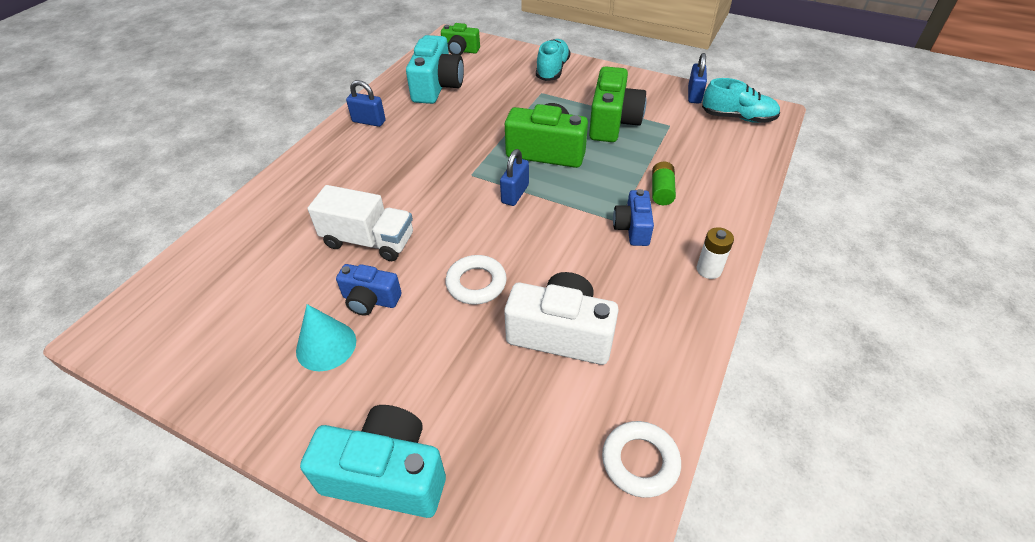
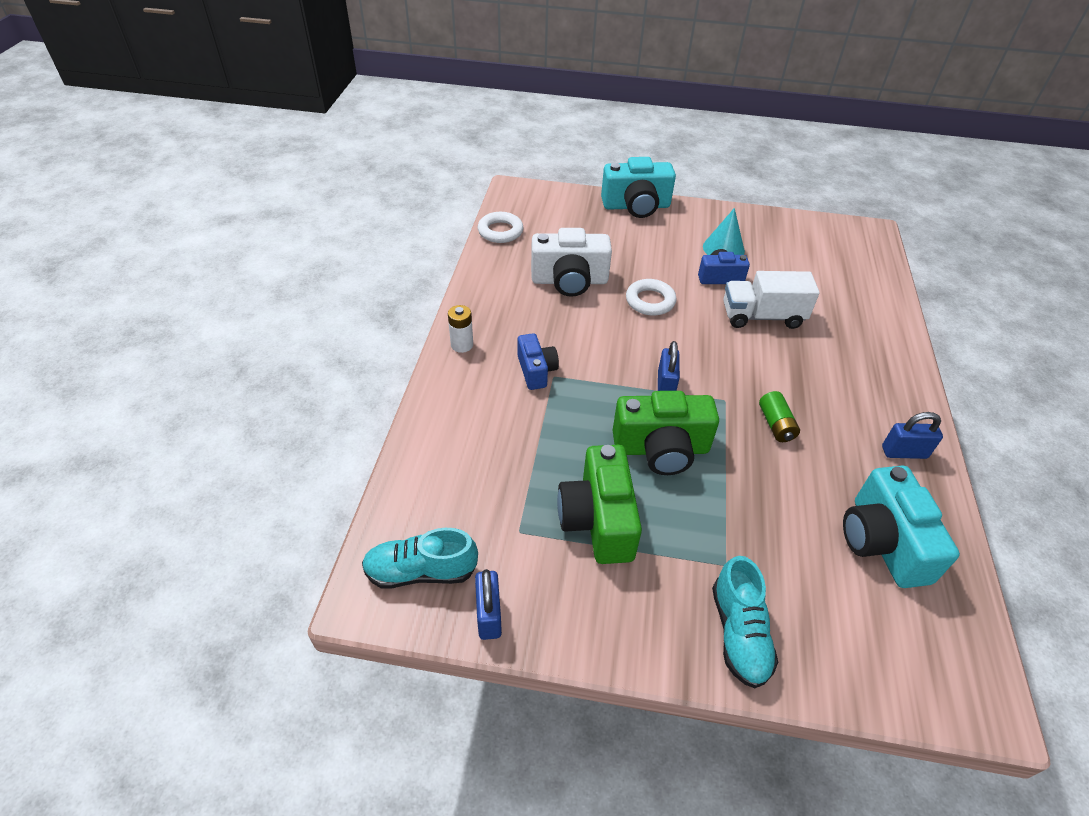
camera: 160 degrees right, 0 degrees up
(460, 50) = (929, 657): green camera -> none
(661, 191) = (514, 419): green battery -> green battery (776, 425)

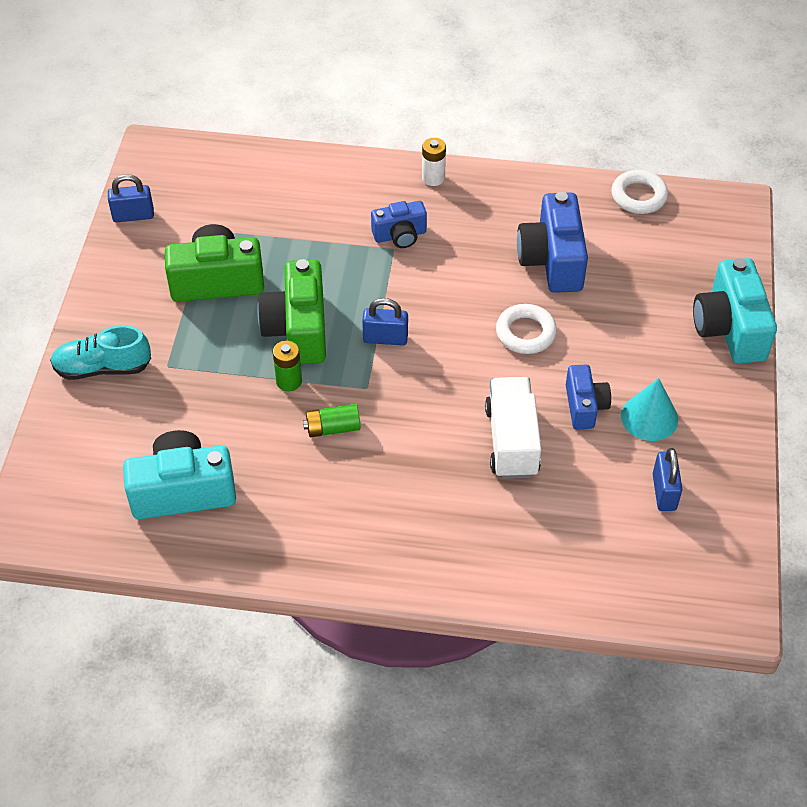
camera: 90 degrees right, 5 degrees up
(421, 571) = (174, 175): turquoise shoe -> none
(569, 281) = (552, 260): white camera -> blue camera
(727, 456) = (289, 381): none -> green battery
(904, 452) = (295, 539): blue padlock -> blue padlock (664, 492)

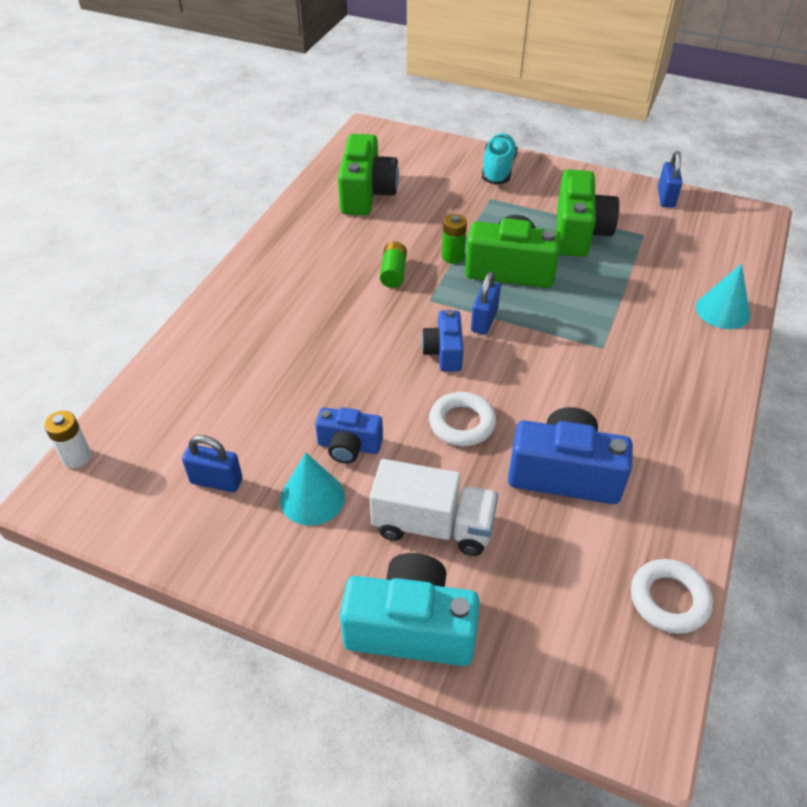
camera: 105 degrees right, 5 degrees down
(183, 491) = (366, 193): turquoise camera -> green camera
(315, 171) = (722, 311): none -> turquoise cone
(400, 235) = (621, 355): blue camera -> blue camera (444, 352)
(433, 178) = (710, 398): white battery -> white battery (77, 457)
(511, 441) = (331, 380): white truck -> white truck (433, 526)

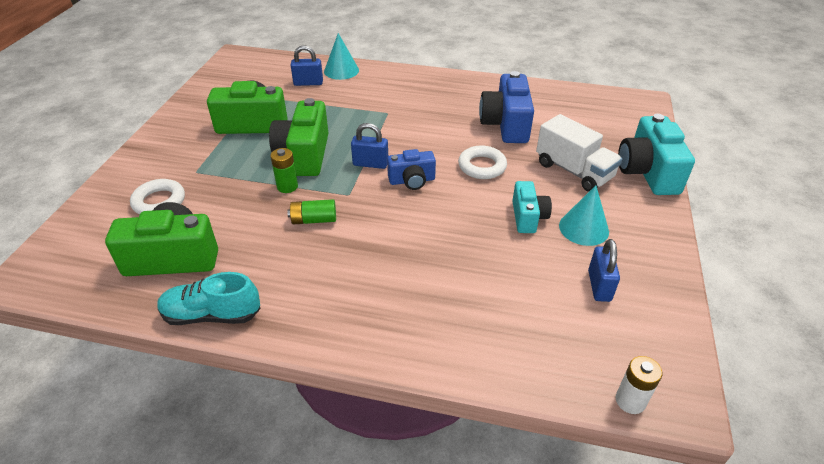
camera: 100 degrees left, 5 degrees down
(349, 446) = (528, 217): blue camera -> turquoise camera
(433, 526) = (573, 171): white truck -> white truck turned 135 degrees clockwise
(498, 170) = (146, 170): turquoise shoe -> turquoise shoe (212, 315)
(665, 198) = (207, 87): blue padlock -> blue padlock (308, 83)
(669, 599) = (571, 93): white ring -> white ring (159, 201)

